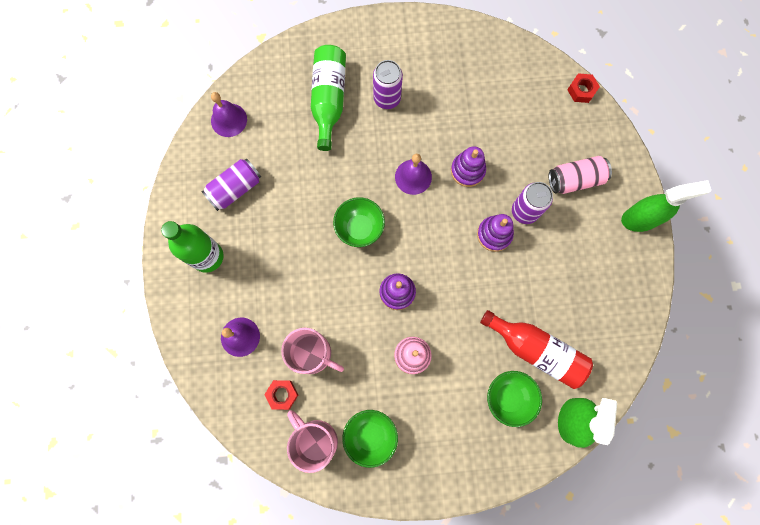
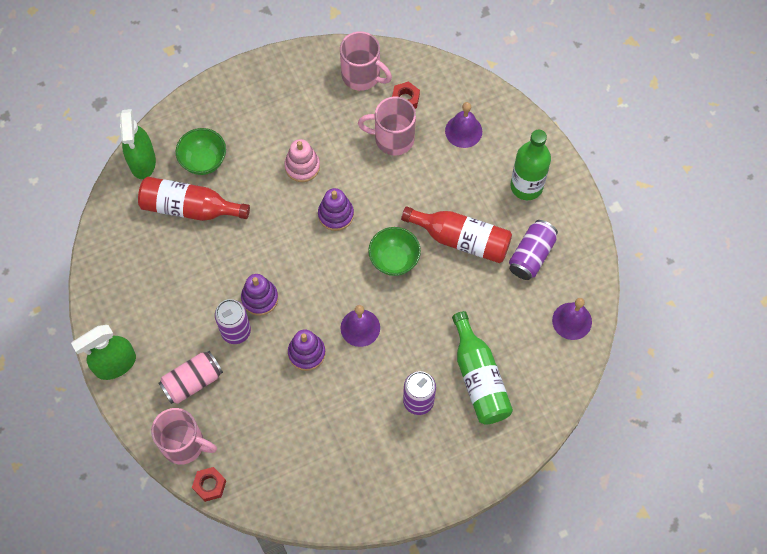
camera: 160 degrees right, 10 degrees down
(290, 226) = (461, 239): none -> red bottle
(370, 436) = (316, 93): green bowl -> none
(594, 130) = (184, 444): none -> pink mug

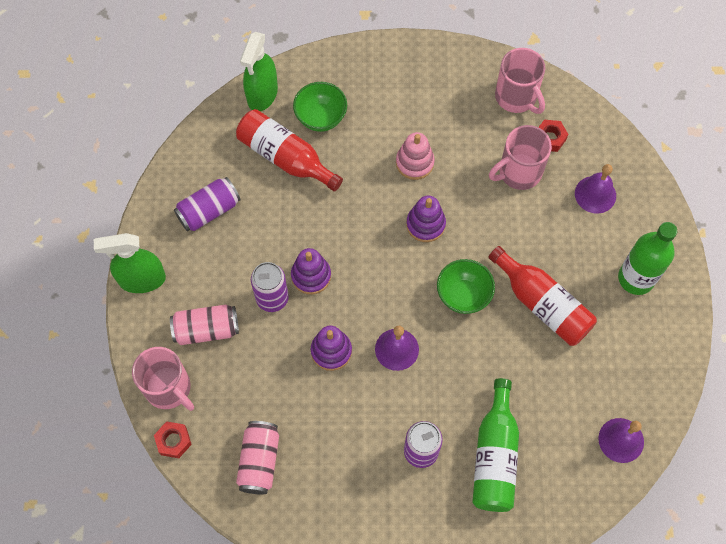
camera: 25 degrees right, 0 degrees up
(290, 468) = (259, 461): none -> pink can
(392, 138) = (518, 172): pink mug -> pink mug turned 60 degrees counterclockwise
(531, 255) = (608, 352): purple can -> purple can (209, 211)

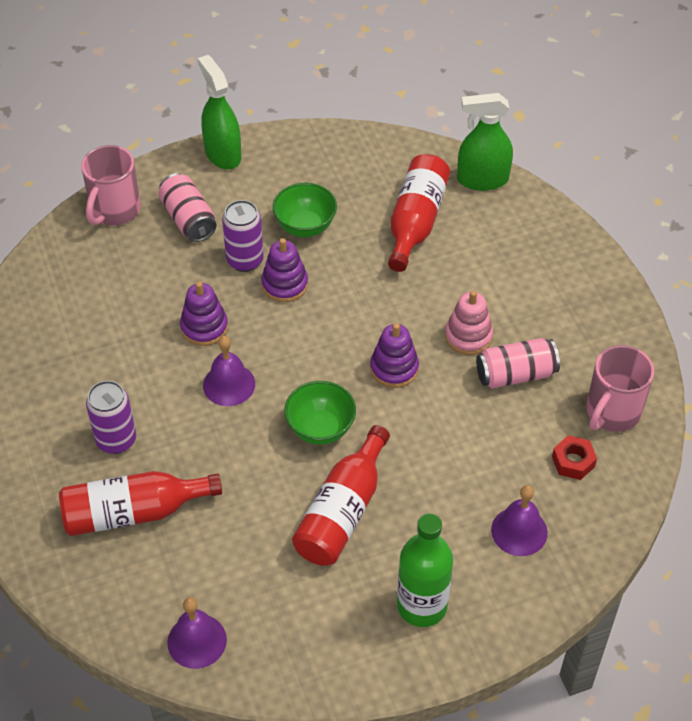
camera: 70 degrees right, 15 degrees down
(173, 441) = (61, 231): red nut -> none
(209, 211) = (322, 180): purple can -> none
(259, 461) = (61, 304): pink can -> pink can (515, 374)
(321, 118) = (481, 237): green bowl -> green bowl (305, 226)
(494, 456) = (133, 512): green bottle -> red bottle
(518, 172) = (508, 441): pink mug -> none

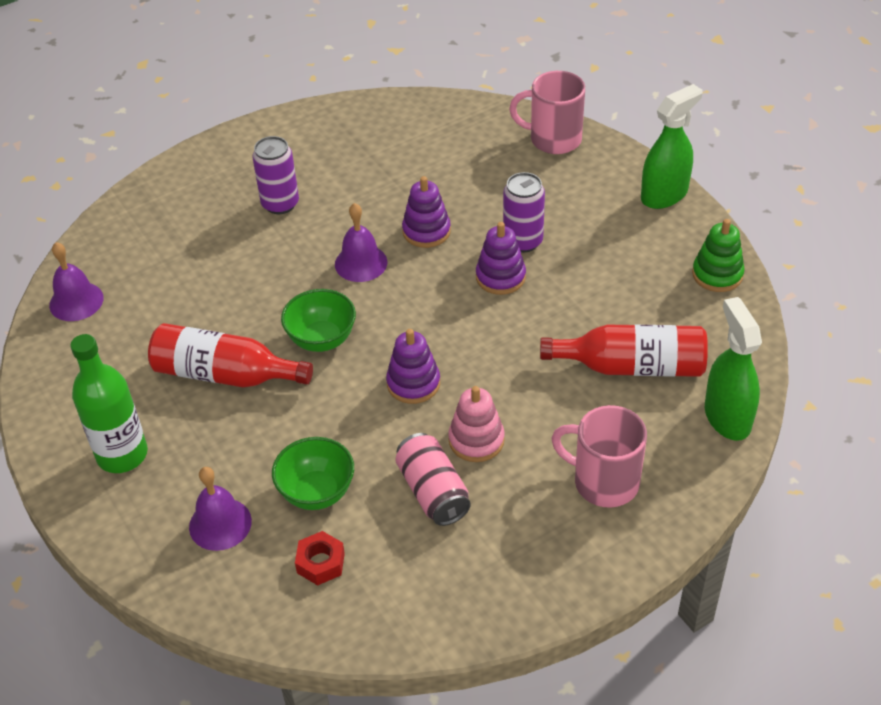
camera: 80 degrees right, 5 degrees down
(133, 512) = (204, 232): red bottle -> none
(188, 219) = (562, 190): pink can -> none
(305, 226) = (587, 277): green bowl -> green bowl (317, 492)
(331, 146) = (717, 274): none -> green stacking toy
(612, 412) = (400, 594): pink mug -> pink mug (604, 482)

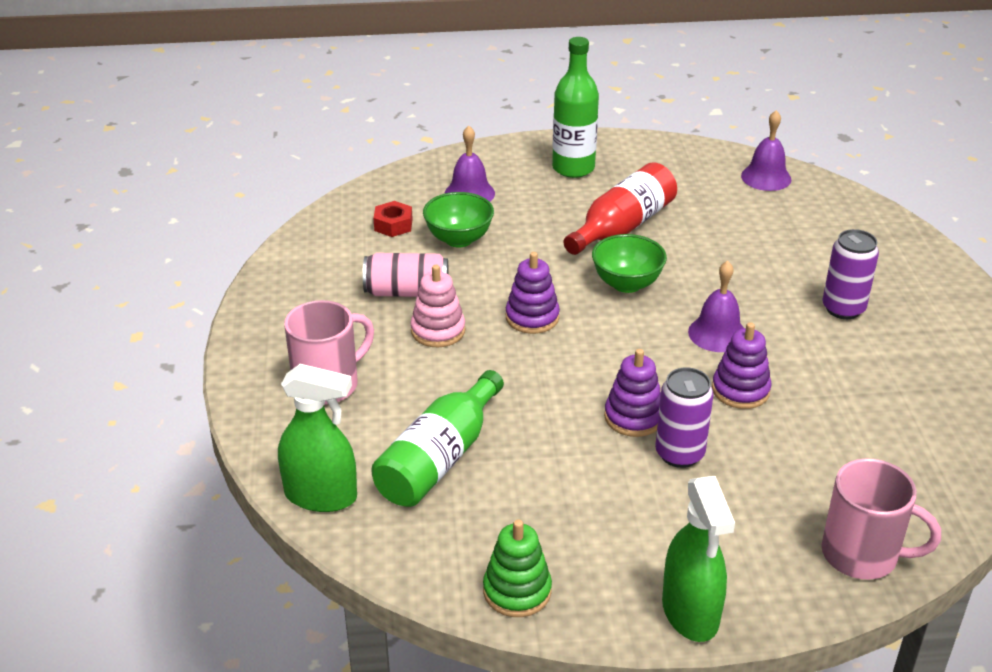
camera: 115 degrees right, 10 degrees down
(553, 139) = (862, 555): pink mug -> pink mug turned 75 degrees clockwise
(632, 366) = (439, 459): red bottle -> green bottle

